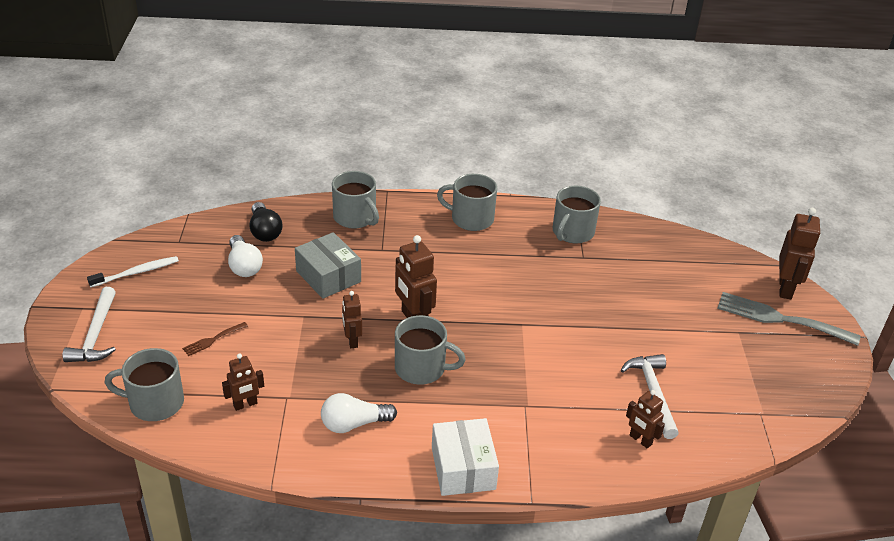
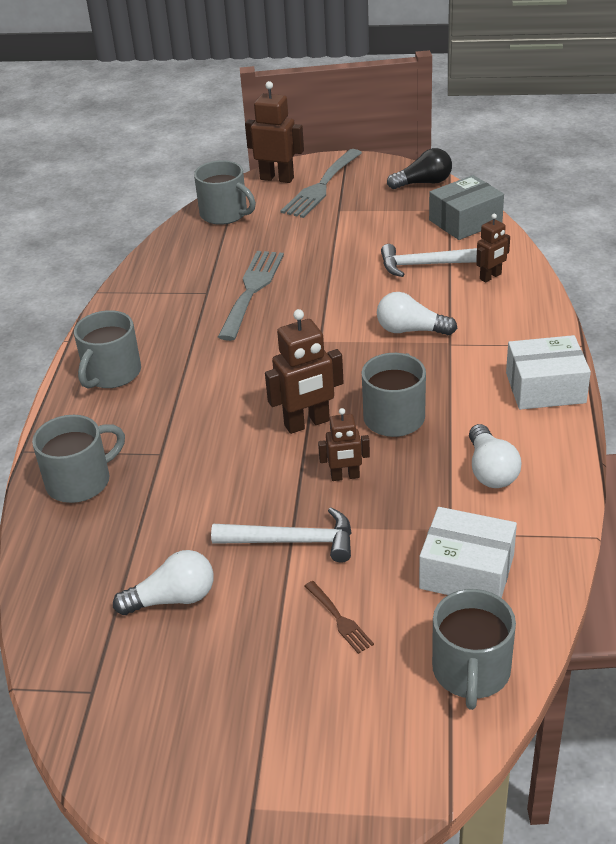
camera: 80 degrees left, 0 degrees up
(96, 335) = (323, 774): white hammer -> white hammer (293, 541)
(136, 272) = (167, 740): white toothbrush -> none
(245, 405) = (467, 572): brown robot -> white box
(265, 231) = (90, 581): black light bulb -> black light bulb (423, 183)
(328, 276) = (211, 504): grey box -> grey box (465, 221)
(542, 380) = (411, 330): none -> white light bulb
(572, 232) = (158, 297): grey mug -> grey mug (224, 214)
(590, 282) = (252, 290): none -> grey fork

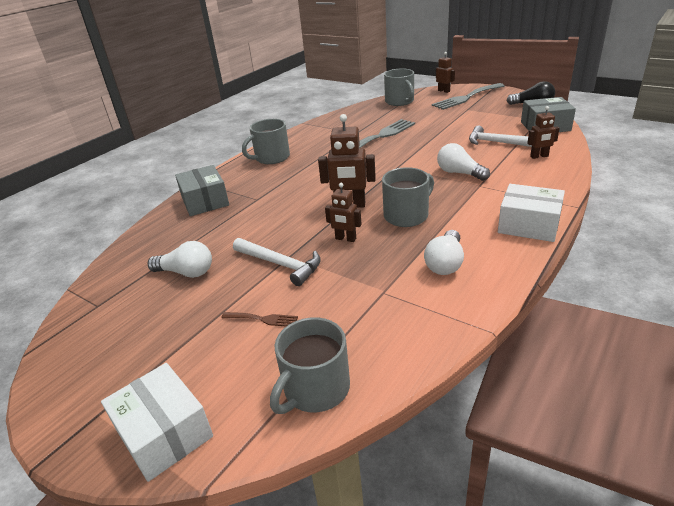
camera: 30 degrees right, 5 degrees down
(80, 481) = (205, 201): grey mug -> grey box
(277, 178) = (444, 91): brown robot -> brown robot, size x0.61
(340, 619) = (263, 319): brown fork -> brown fork turned 75 degrees counterclockwise
(467, 572) = (372, 320): white box -> white box (164, 433)

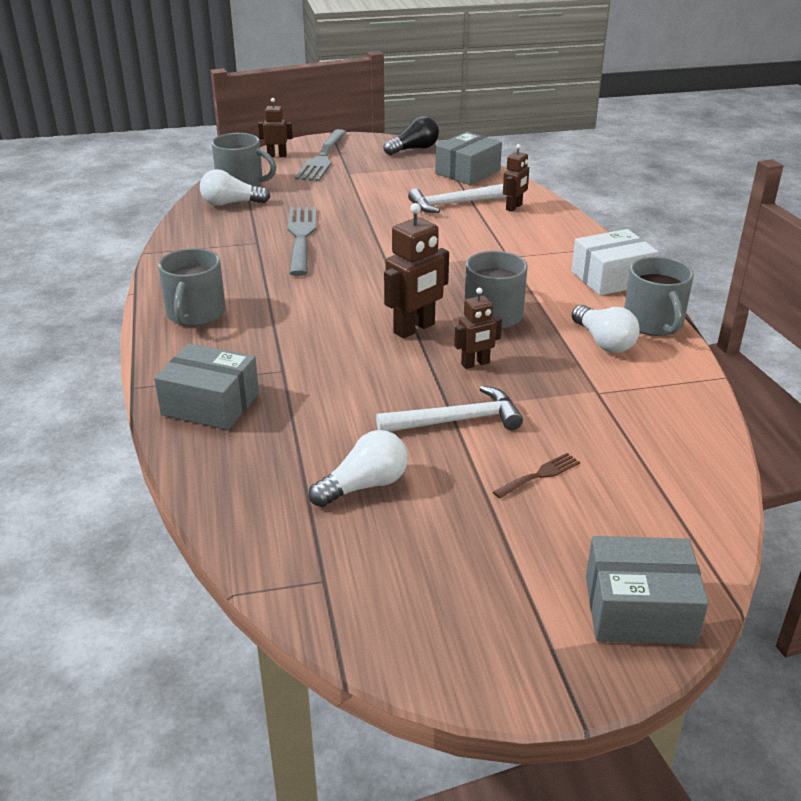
camera: 50 degrees left, 0 degrees up
(164, 433) = (639, 610): white box -> grey box
(315, 389) = (685, 494): grey mug -> grey mug (653, 323)
(459, 173) = (468, 251): white light bulb -> white light bulb (231, 203)

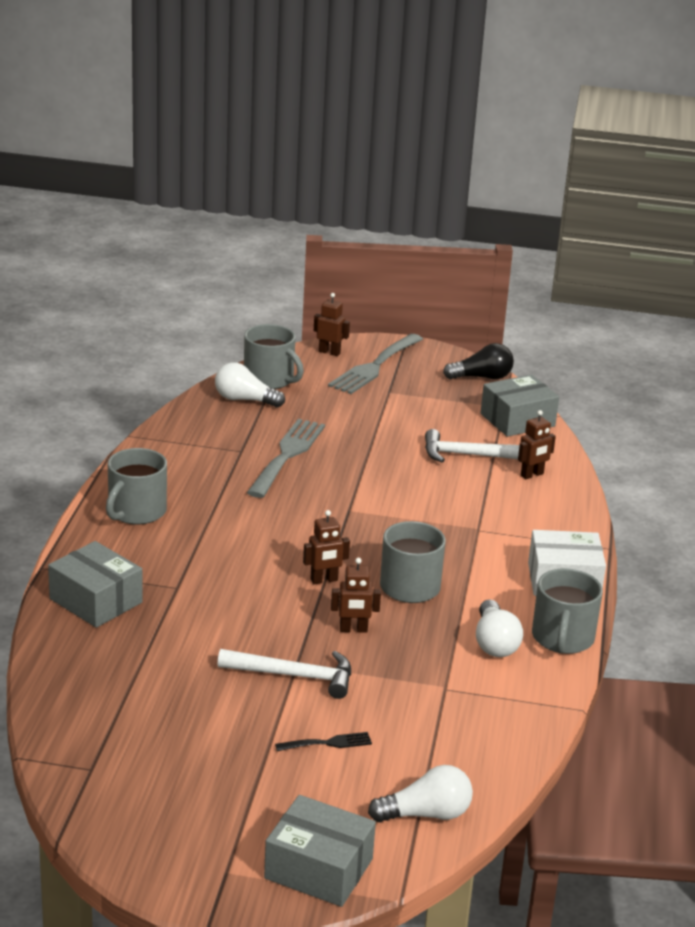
camera: 20 degrees right, 5 degrees down
(364, 485) = (174, 707): white light bulb -> white light bulb (426, 814)
(414, 329) = (324, 580): brown robot -> brown robot, size x0.61
(540, 475) = (328, 743): brown fork -> black fork

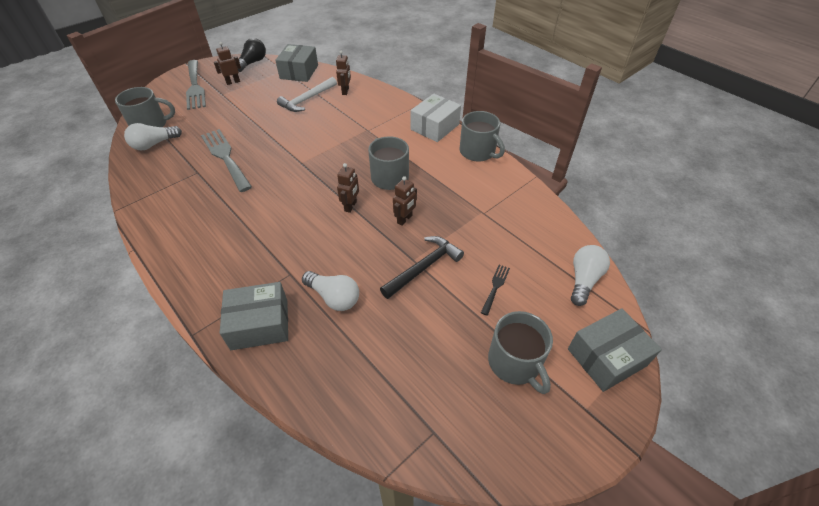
camera: 50 degrees left, 20 degrees up
(136, 511) = (194, 250): grey mug -> grey mug (515, 362)
(294, 676) = (424, 267): white hammer -> black hammer
(329, 352) = (160, 93): brown robot -> brown robot (233, 82)
(494, 643) = (462, 175): white light bulb -> white light bulb (334, 297)

